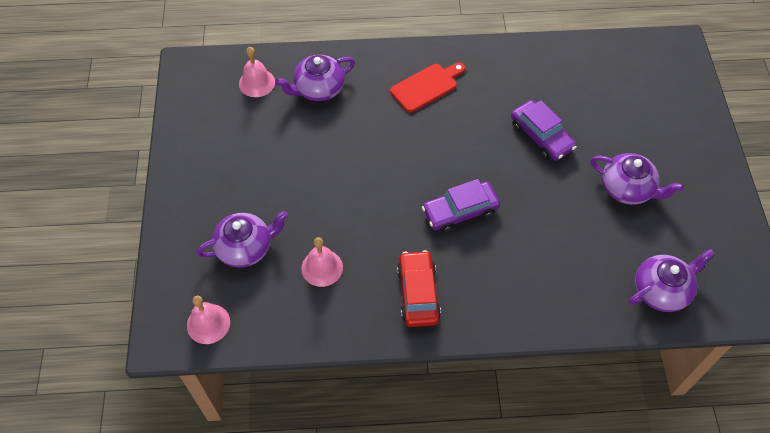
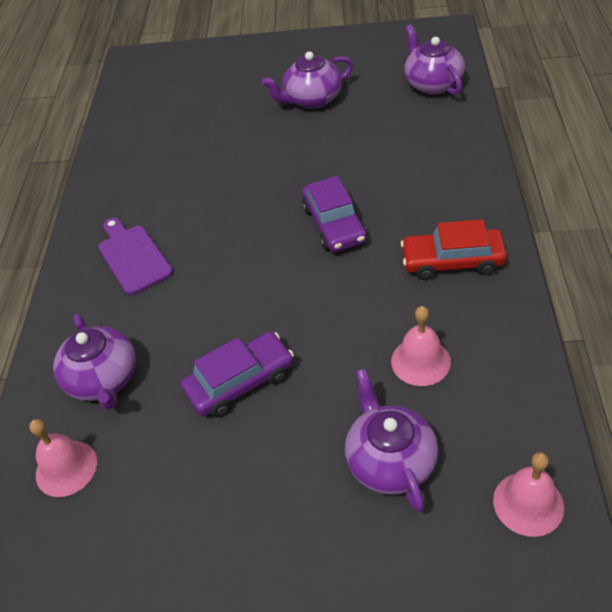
camera: 80 degrees left, 10 degrees down
(426, 86) = (133, 257): red cutting board -> purple cutting board
(541, 136) = (234, 157): purple car -> purple car (240, 382)
(627, 189) = (312, 99): purple teapot -> purple teapot turned 150 degrees counterclockwise

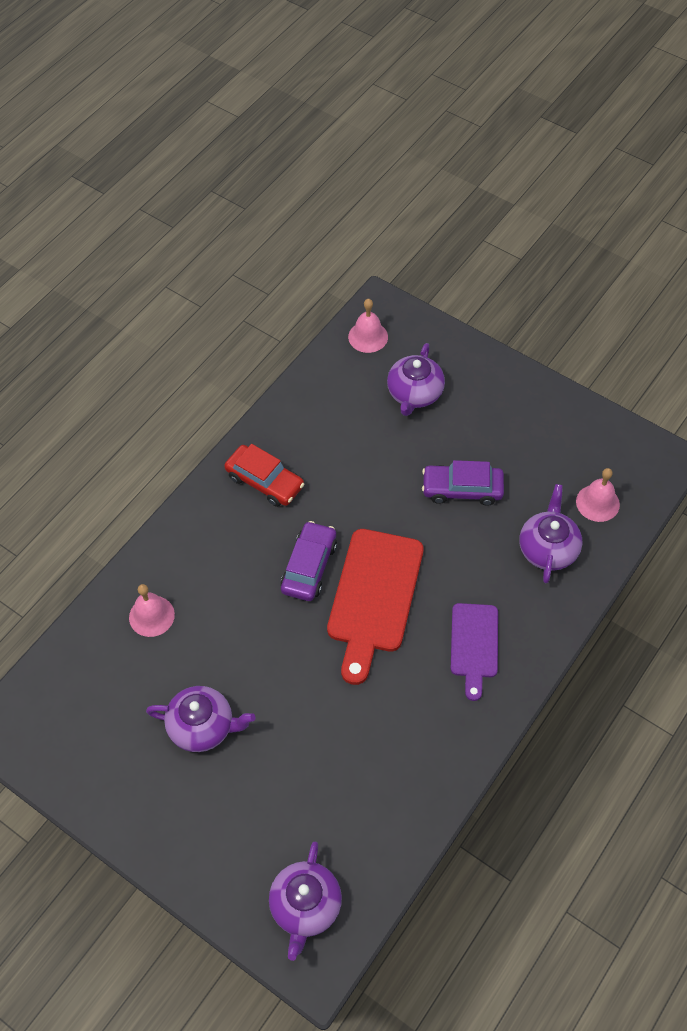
camera: 150 degrees left, 10 degrees up
(254, 238) = (374, 597): none -> red cutting board
(420, 361) = (349, 432): pink bell -> pink bell (151, 616)
(432, 84) = (93, 661): purple teapot -> purple teapot (305, 906)

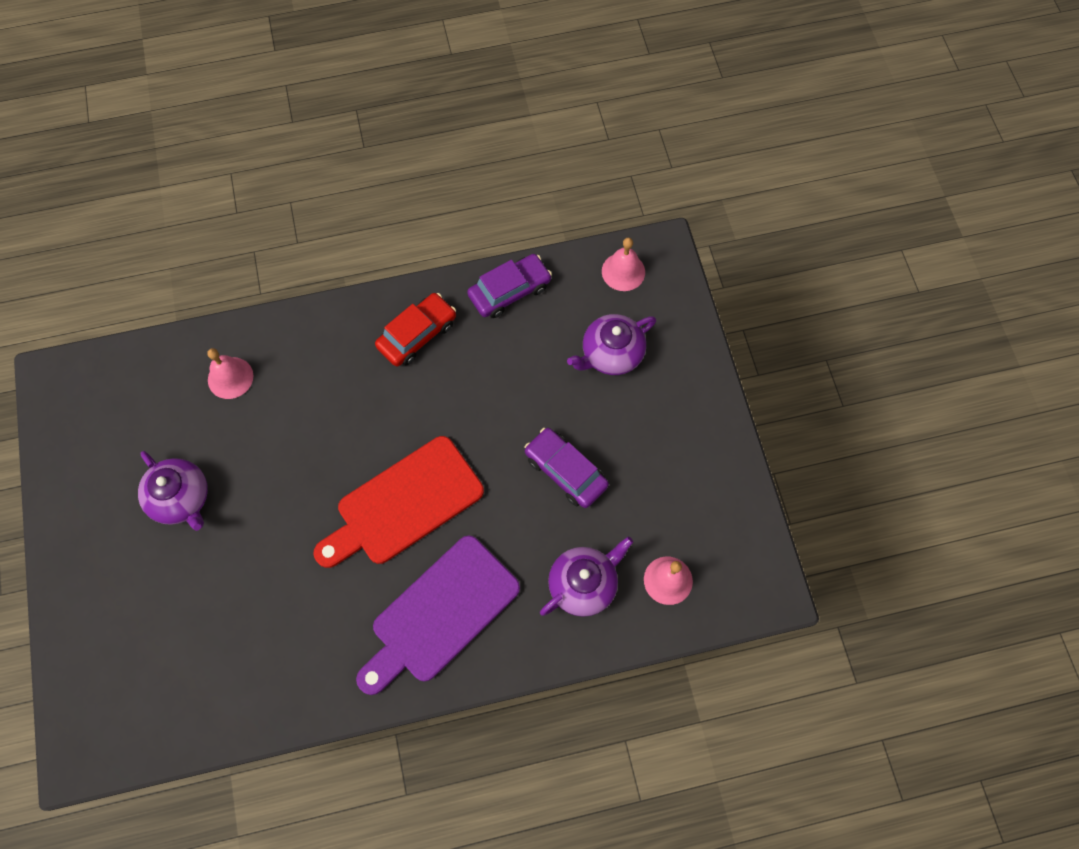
camera: 40 degrees right, 10 degrees up
(265, 481) = (417, 334): red car -> red car turned 120 degrees counterclockwise
(305, 906) = (115, 706): purple teapot -> none
(309, 567) = (380, 436): purple car -> purple car (509, 291)
(474, 645) = (440, 613): purple cutting board -> purple cutting board, size x1.66

